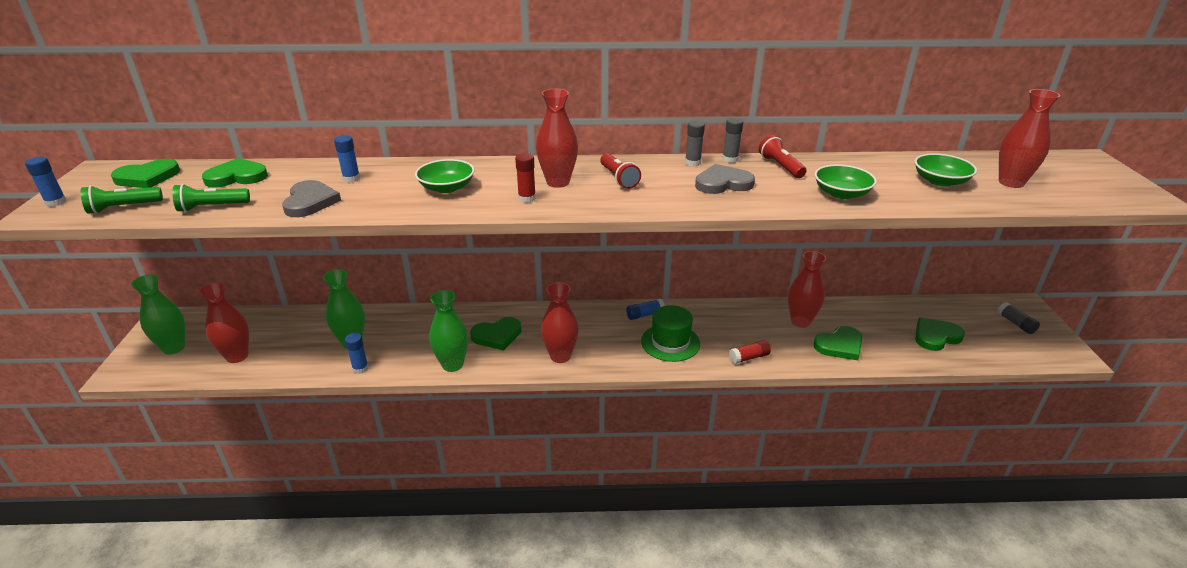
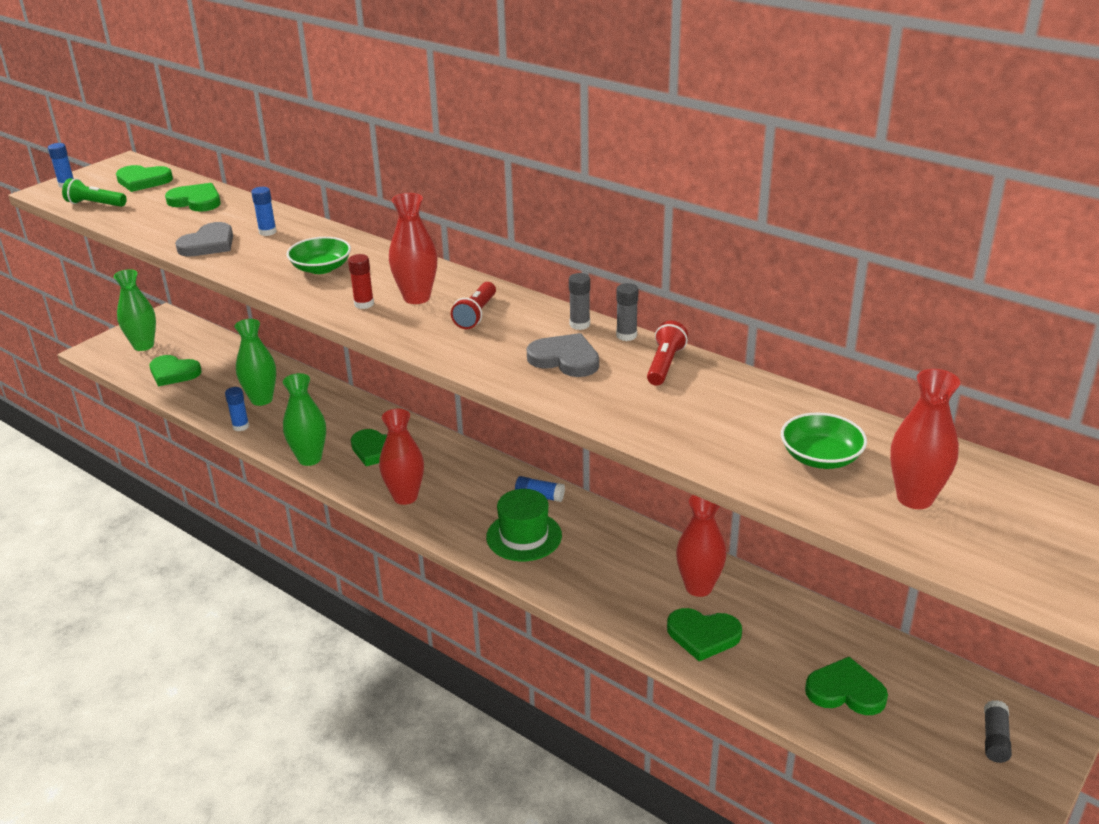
camera: 40 degrees right, 0 degrees up
(212, 207) = (144, 224): green flashlight -> none
(237, 356) = (173, 373): red vase -> green heart
(749, 357) = (580, 593): red glue stick -> none
(841, 193) = (667, 421): green bowl -> none

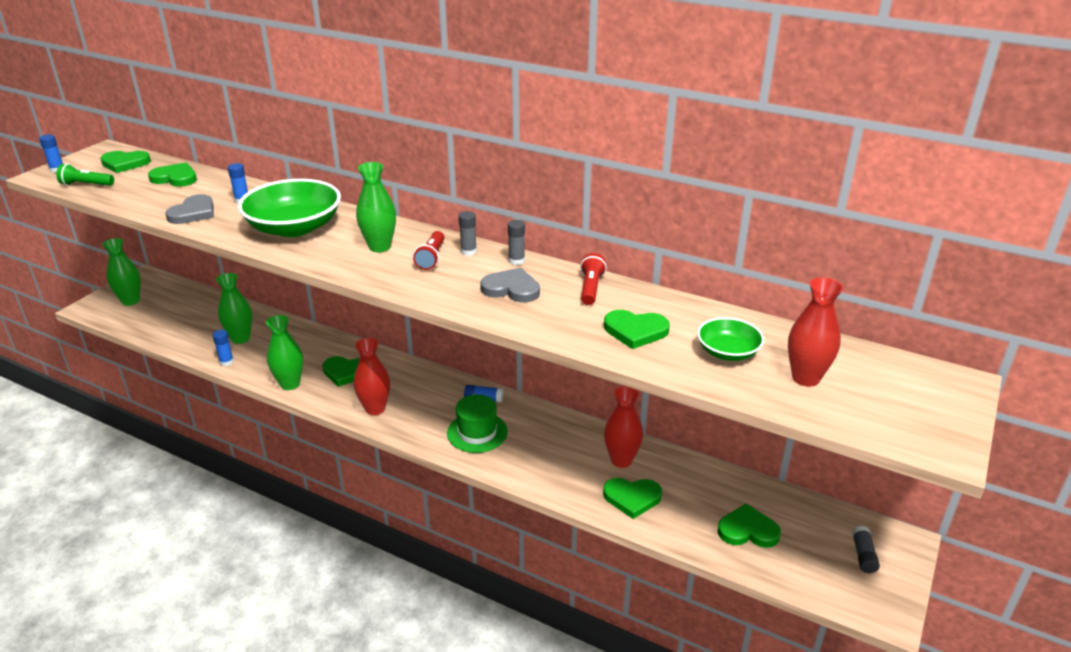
camera: 10 degrees left, 0 degrees up
(173, 373) = (161, 322): green heart -> green heart (635, 331)
(321, 268) = (294, 227): green bowl -> green bowl, size x1.90
(364, 304) = (337, 254): red glue stick -> none
(417, 297) = (379, 247): red vase -> green vase
(626, 335) = (555, 267): grey glue stick -> grey glue stick (468, 251)

